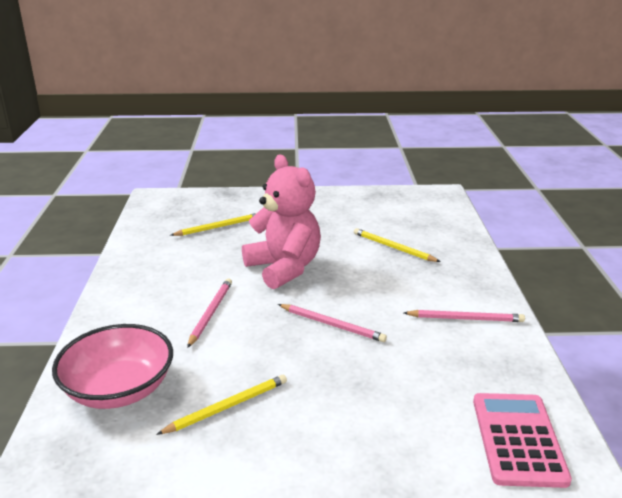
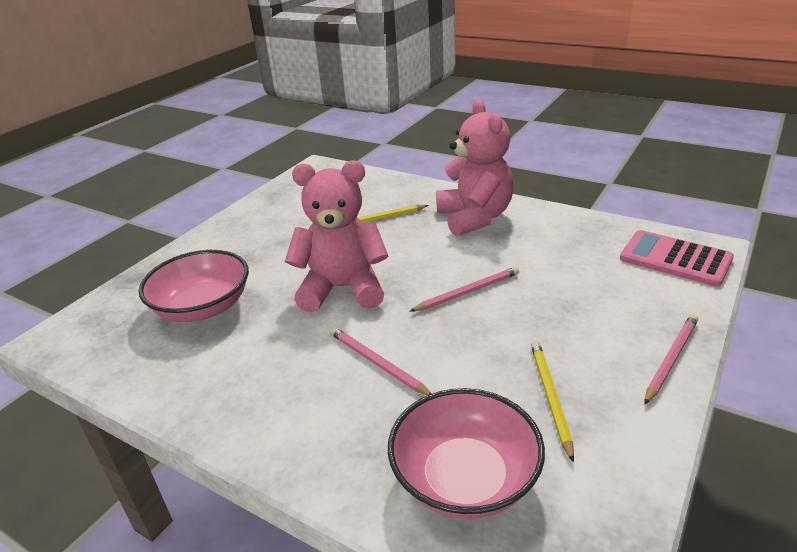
camera: 55 degrees left, 5 degrees up
(218, 227) = (203, 307): yellow pencil -> pink bowl
(452, 292) = (474, 218): none -> pink teddy bear
(465, 318) = (515, 225): pink pencil -> pink pencil (671, 359)

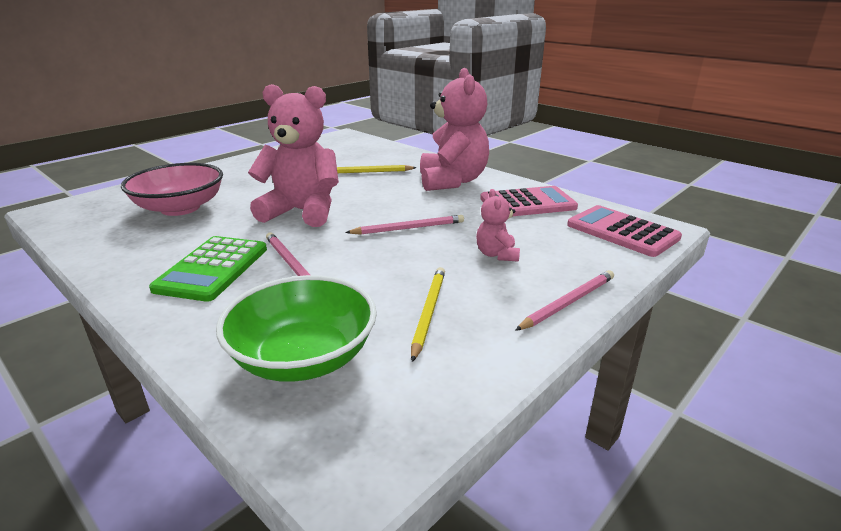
camera: 10 degrees right, 5 degrees down
(298, 386) = (212, 269): none -> green calculator
(465, 478) = (303, 357): pink bowl -> green bowl
(567, 236) = (527, 203): none -> pink calculator
(574, 311) = (497, 254): none -> pink teddy bear

